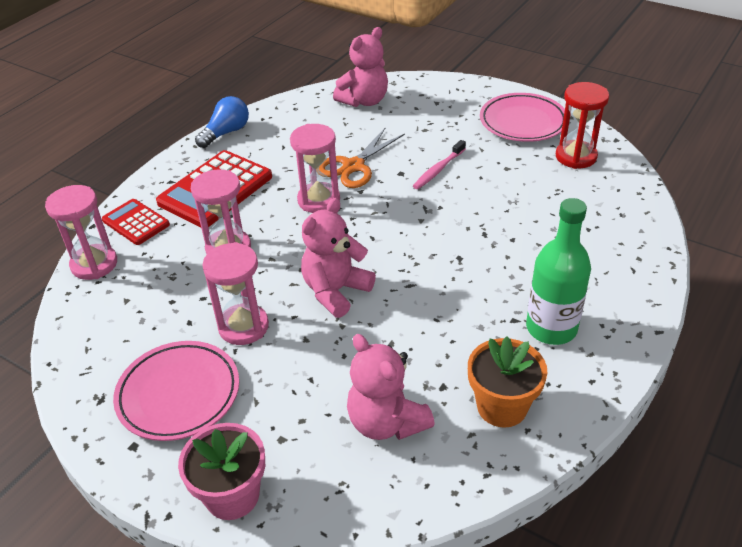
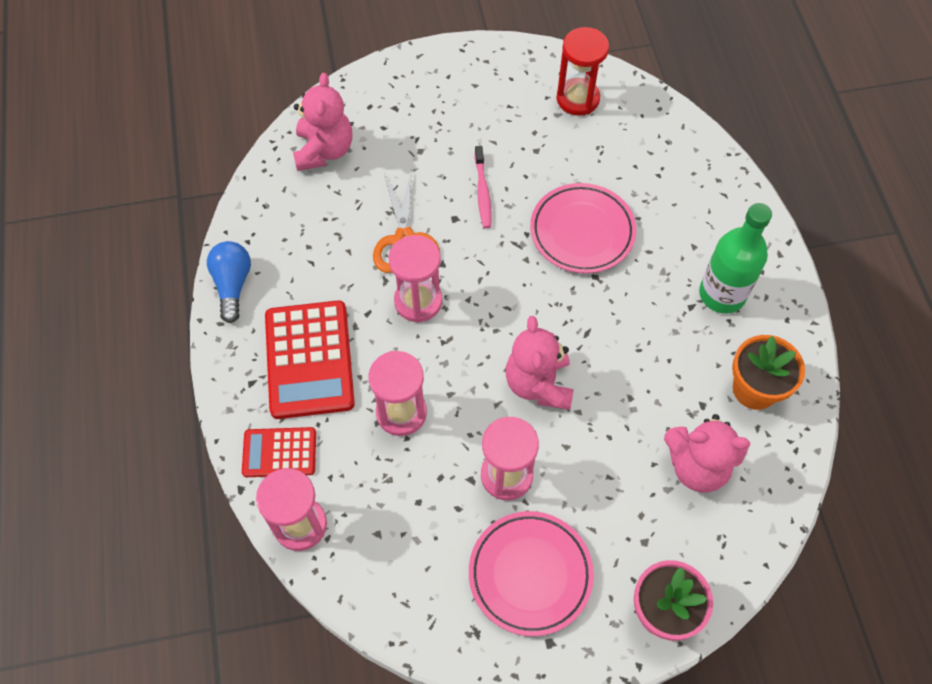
camera: 45 degrees left, 20 degrees up
(523, 122) = (496, 84): pink plate -> pink plate (582, 232)

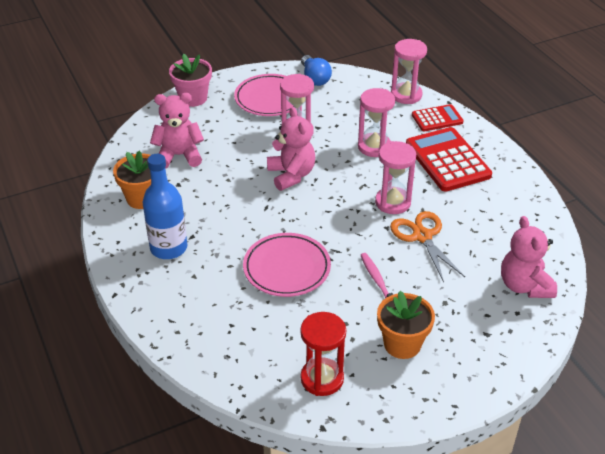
camera: 165 degrees right, 20 degrees down
(232, 285) = (527, 187): blue light bulb -> blue light bulb (314, 78)
(485, 115) = (402, 344): none -> orange flower pot
(722, 294) = (168, 248): green bottle -> blue bottle

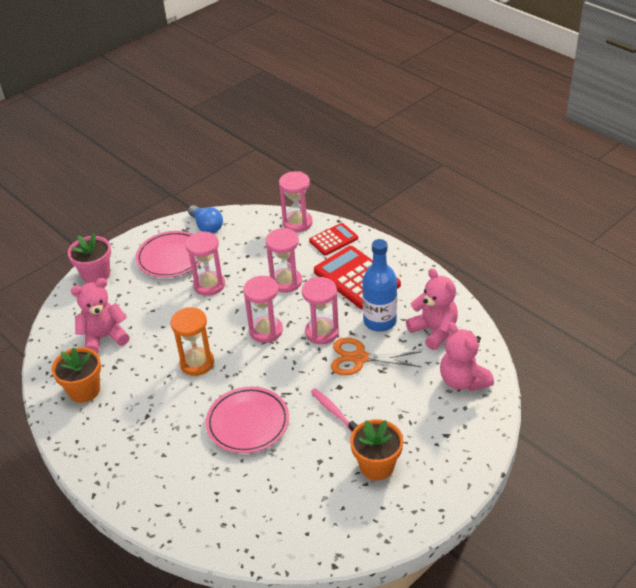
camera: 15 degrees left, 0 degrees up
(168, 248) = (129, 434): blue bottle -> blue bottle (380, 321)
(258, 200) = (197, 363): none -> orange hourglass
(291, 175) = (219, 329): pink teddy bear -> pink teddy bear (434, 331)
(322, 378) = (317, 520): red hourglass -> none
(337, 187) = (266, 331): none -> pink hourglass
(422, 236) = (359, 358): orange scissors -> orange scissors turned 45 degrees counterclockwise

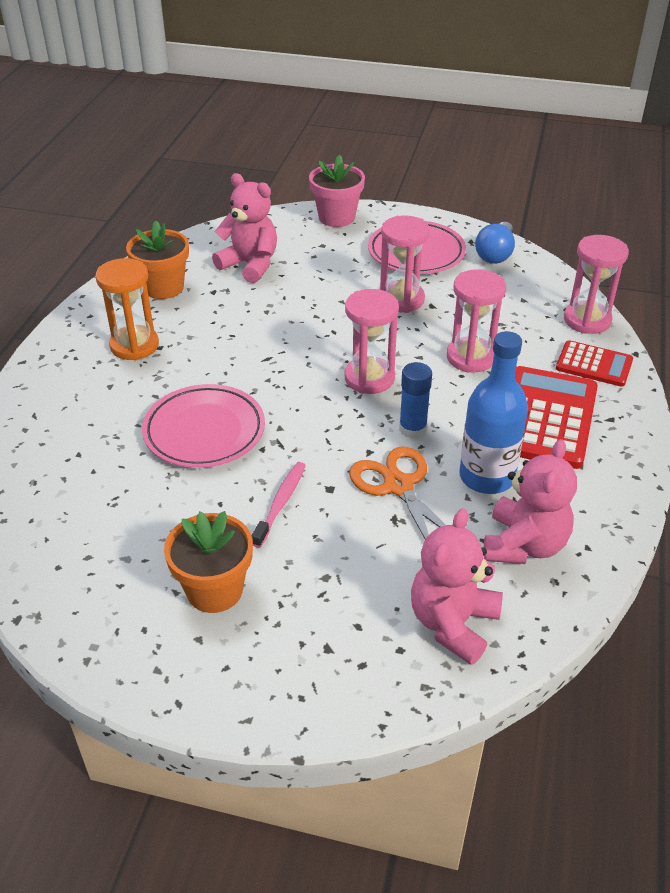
camera: 55 degrees right, 0 degrees up
(197, 363) = (268, 347): orange hourglass -> orange hourglass (134, 345)
(322, 332) = (412, 429): pink hourglass -> blue glue stick

